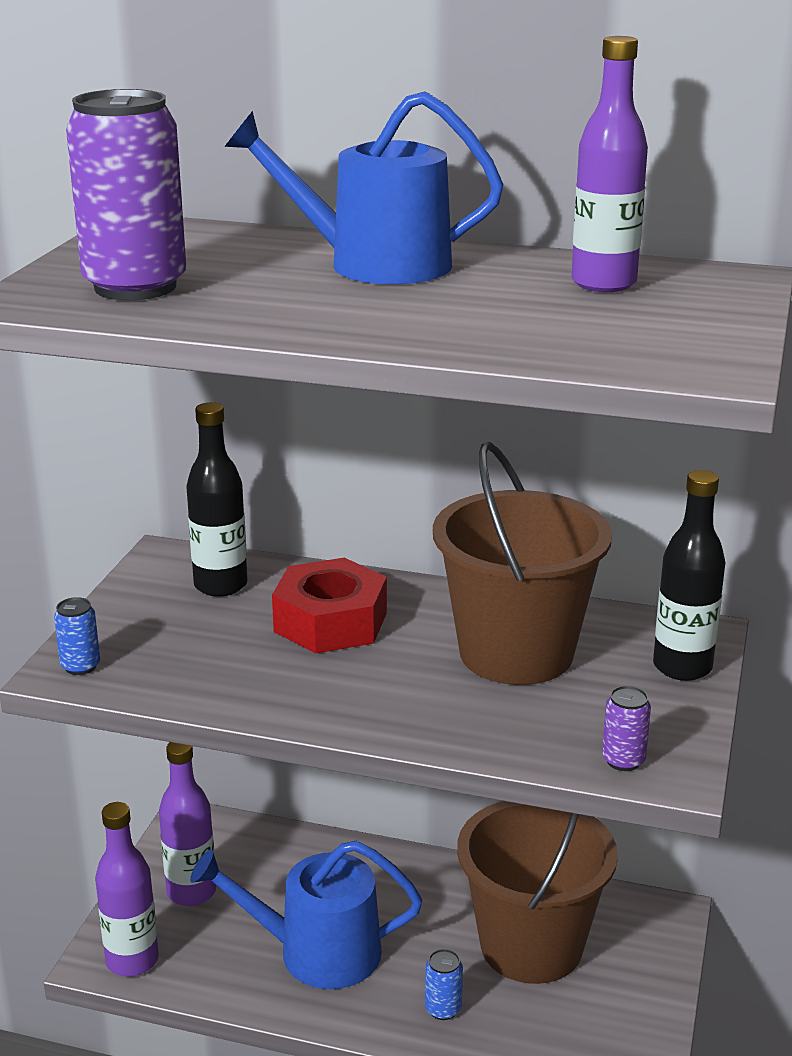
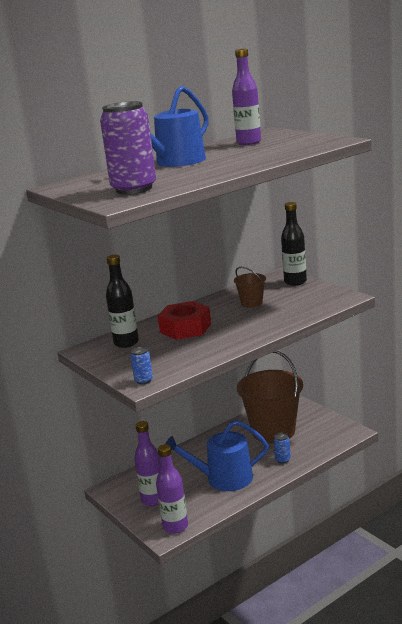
camera: 50 degrees left, 5 degrees down
(317, 952) = (223, 478): blue watering can -> blue watering can turned 45 degrees clockwise
(516, 653) = (251, 303): brown bucket -> brown bucket, size x0.46
(623, 760) = (332, 302): purple can -> none

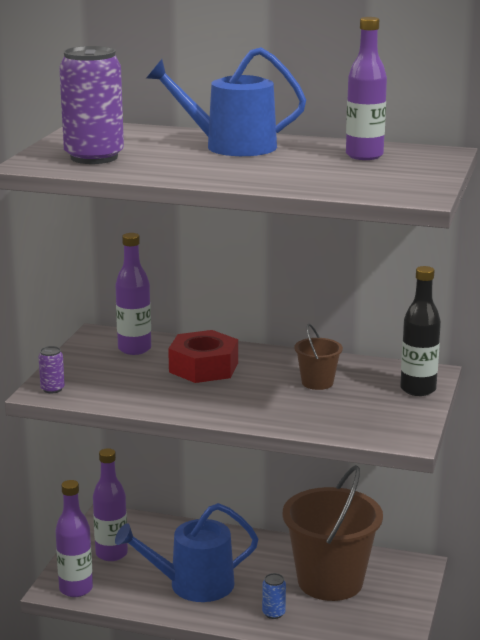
camera: 50 degrees right, 0 degrees up
(126, 343) = (134, 349): black bottle -> purple bottle
(143, 380) = (52, 389): blue can -> purple can
(223, 478) = (193, 585): blue watering can -> blue watering can turned 60 degrees counterclockwise

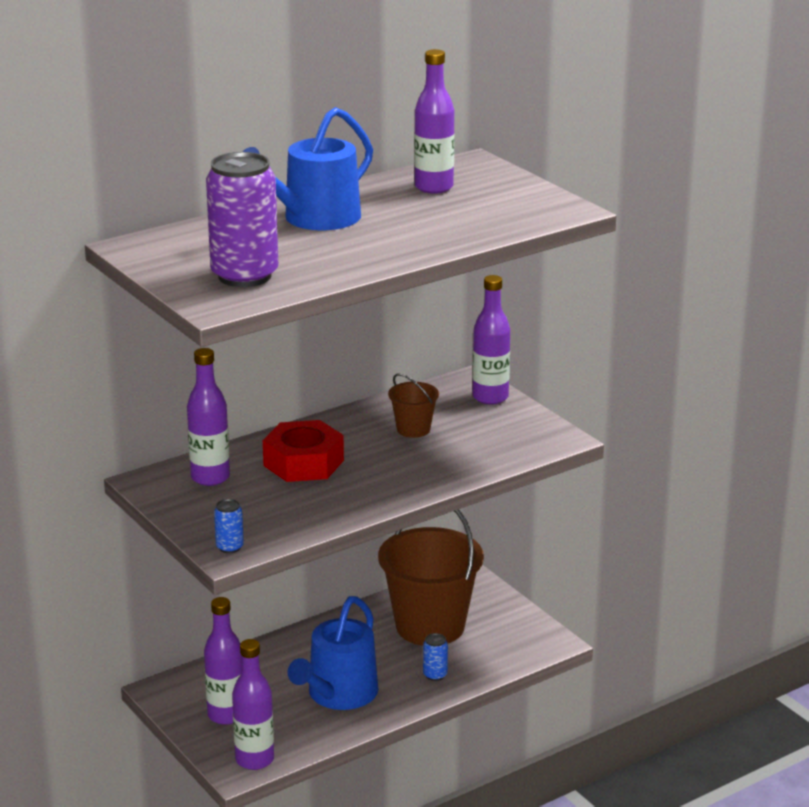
camera: 50 degrees left, 5 degrees up
(52, 389) = (229, 547): purple can -> blue can
(418, 389) = (490, 397): black bottle -> purple bottle

